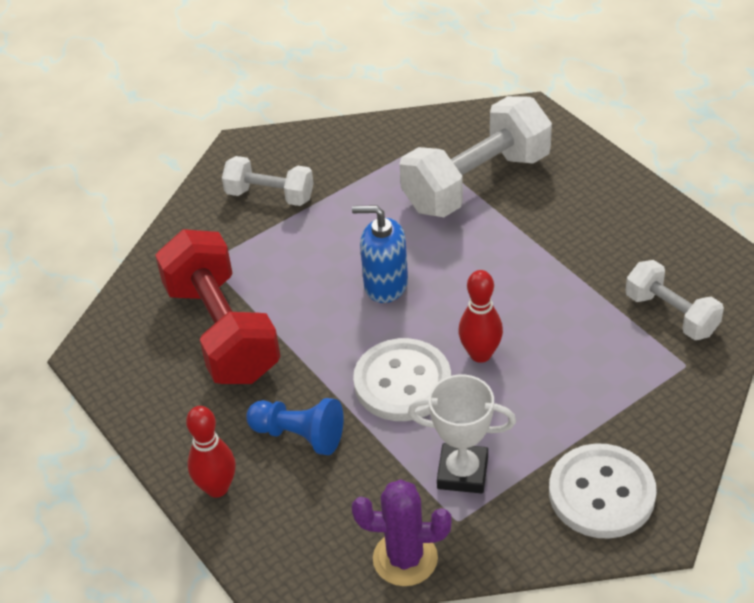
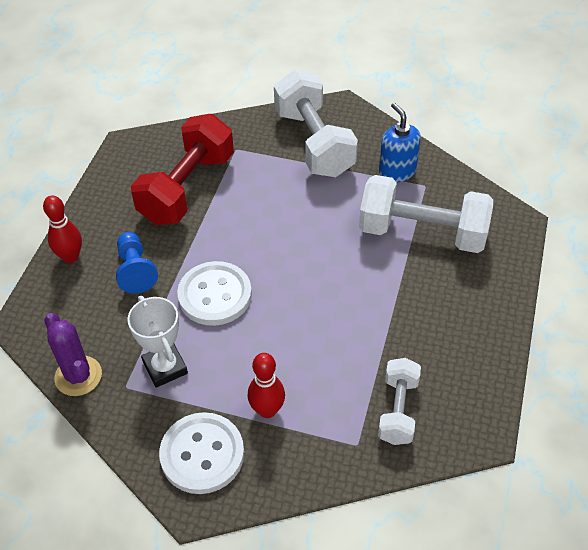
camera: 50 degrees right, 5 degrees up
(270, 195) = (313, 143): white dumbbell -> white dumbbell, size x1.78
(385, 285) = (288, 240): blue soap dispenser -> blue soap dispenser (397, 171)
(480, 354) = (270, 321): red bowling pin -> red bowling pin (267, 410)

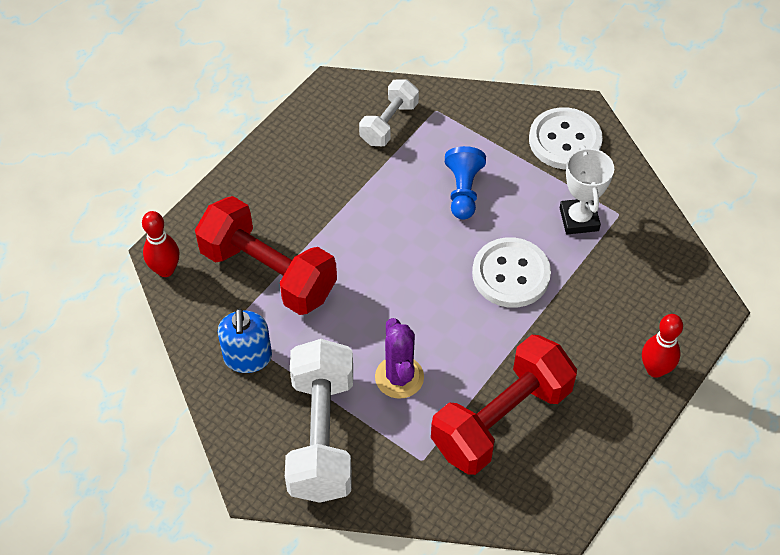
camera: 160 degrees left, 5 degrees up
(78, 376) = (662, 236): purple cactus -> purple cactus (399, 377)
(135, 270) = (586, 329): blue pawn -> blue pawn (463, 191)
(267, 410) = (498, 156): red bowling pin -> red bowling pin (165, 270)
(422, 232) = (268, 273): white dumbbell -> red dumbbell

